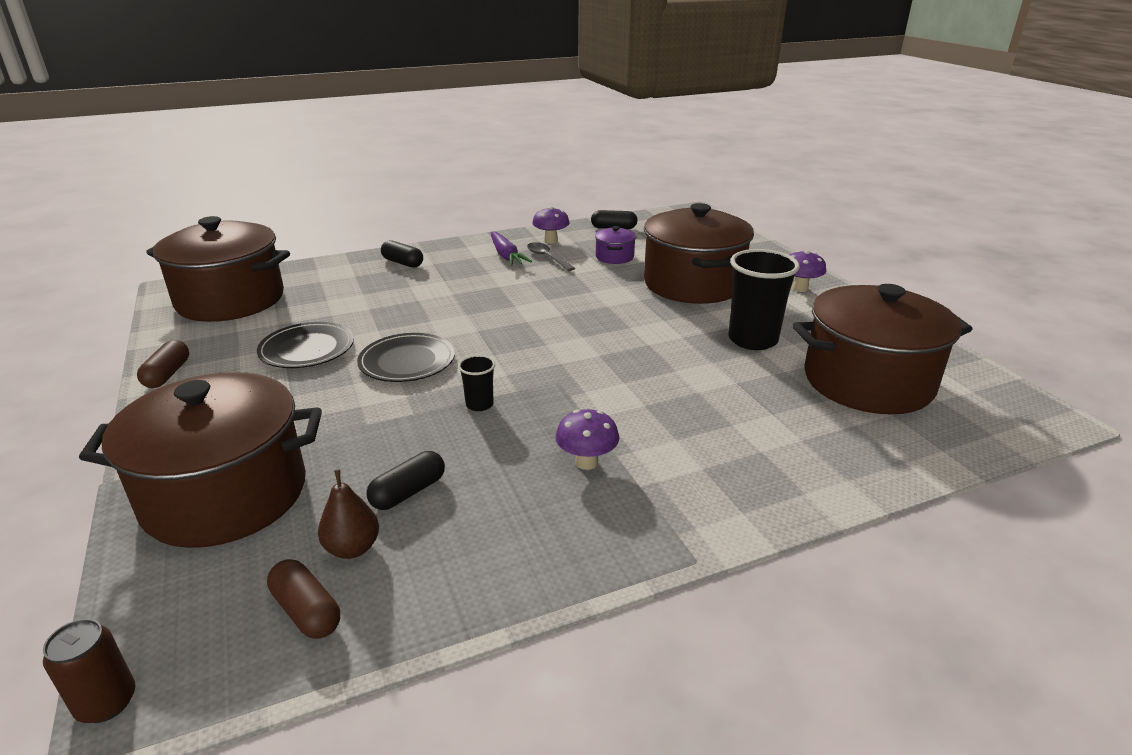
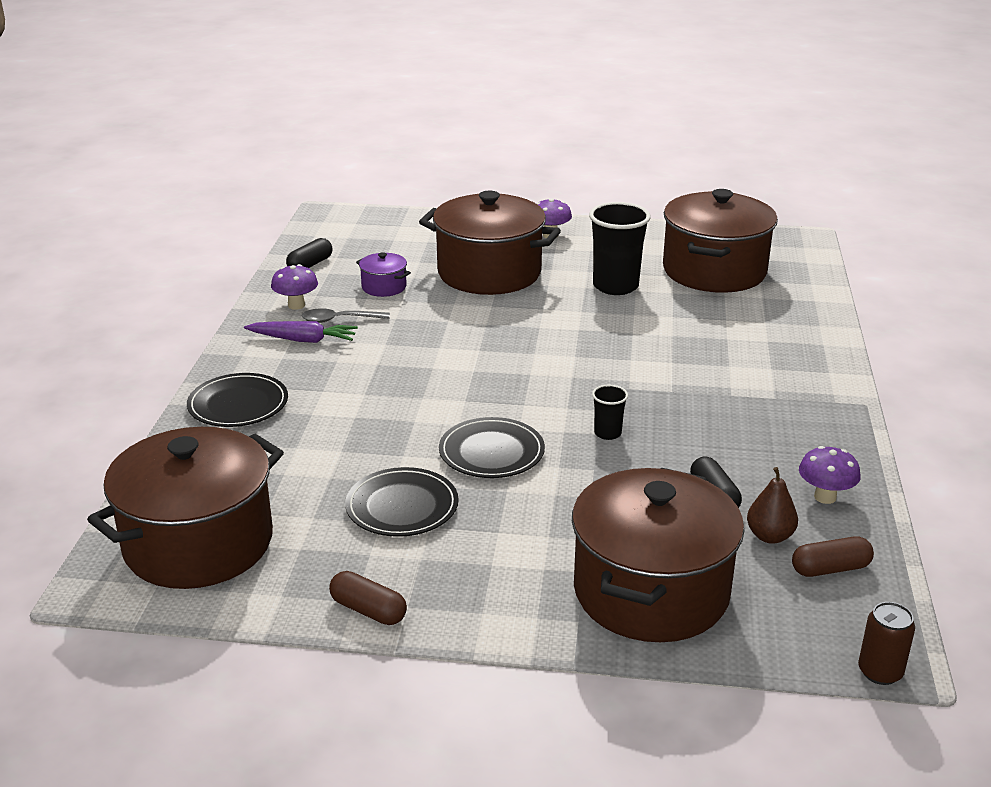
camera: 60 degrees left, 0 degrees up
(403, 263) = (238, 404): black capsule -> black plate
(586, 462) = (731, 409): purple mushroom -> purple mushroom (825, 497)

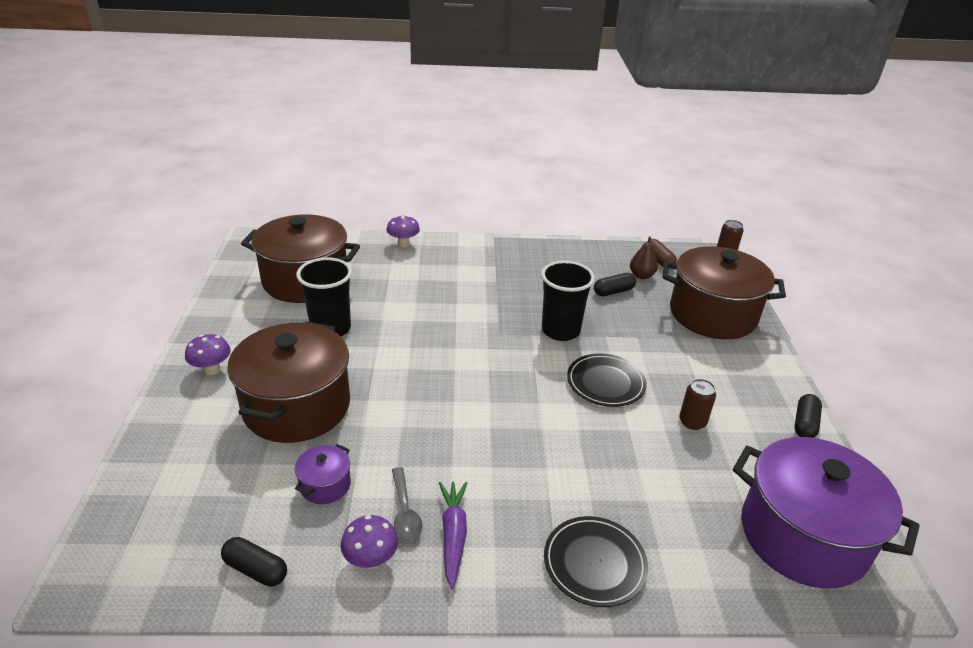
camera: 100 degrees left, 5 degrees up
(198, 543) = (803, 536): brown pot -> purple pot
(368, 610) = (804, 424): brown capsule -> black capsule
(402, 506) = (692, 422): black plate -> brown can
(607, 433) = (560, 330): black cup -> black cup, size x2.05
(825, 497) = (596, 257): purple mushroom -> purple mushroom (403, 244)

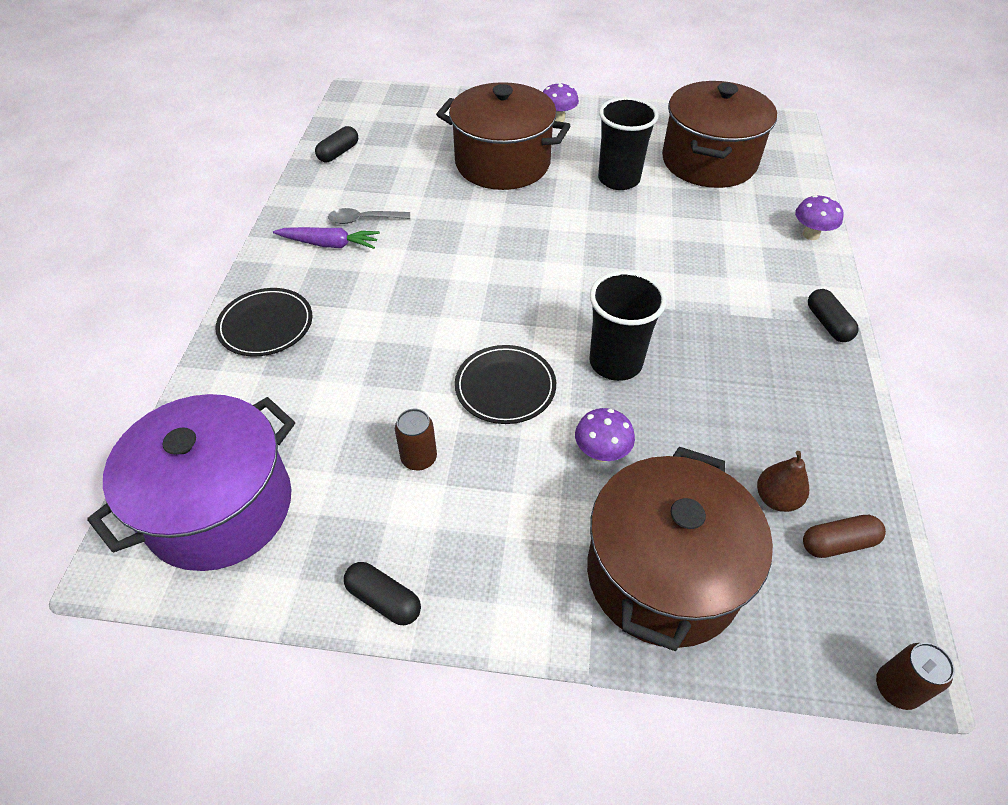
camera: 100 degrees right, 15 degrees up
(325, 485) = (405, 180): purple pot -> none
(371, 560) = (324, 202): purple mushroom -> purple mushroom (601, 453)
(613, 291) = (720, 445): black capsule -> black capsule (828, 324)

